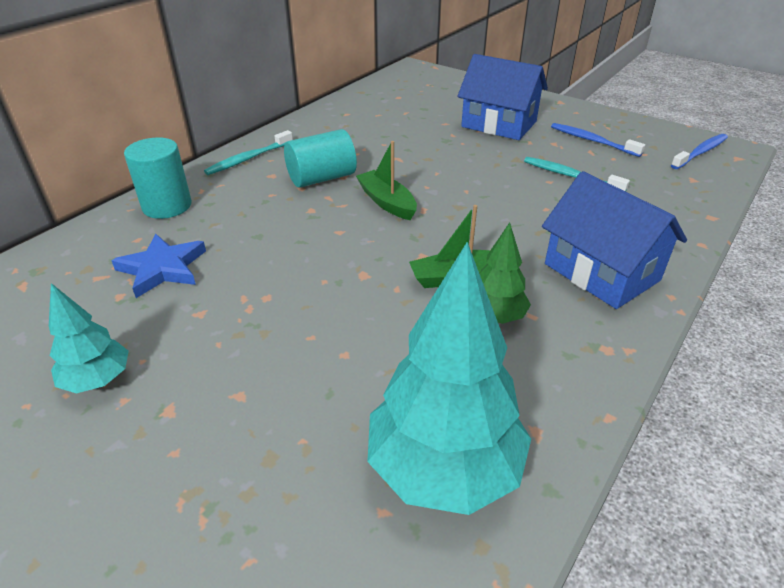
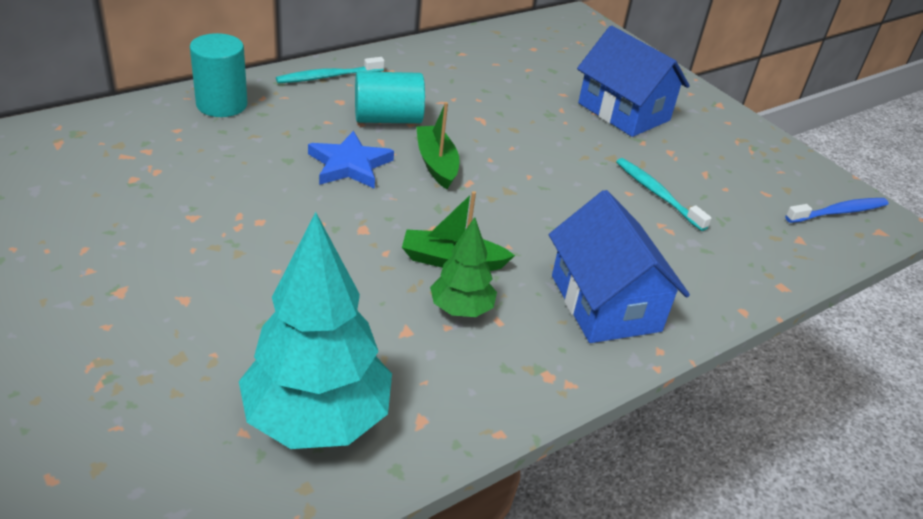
camera: 15 degrees right, 0 degrees up
(98, 380) = (78, 247): turquoise tree -> none
(162, 268) = (184, 165): blue star -> blue star (349, 165)
(592, 141) = (717, 161): blue toothbrush -> none

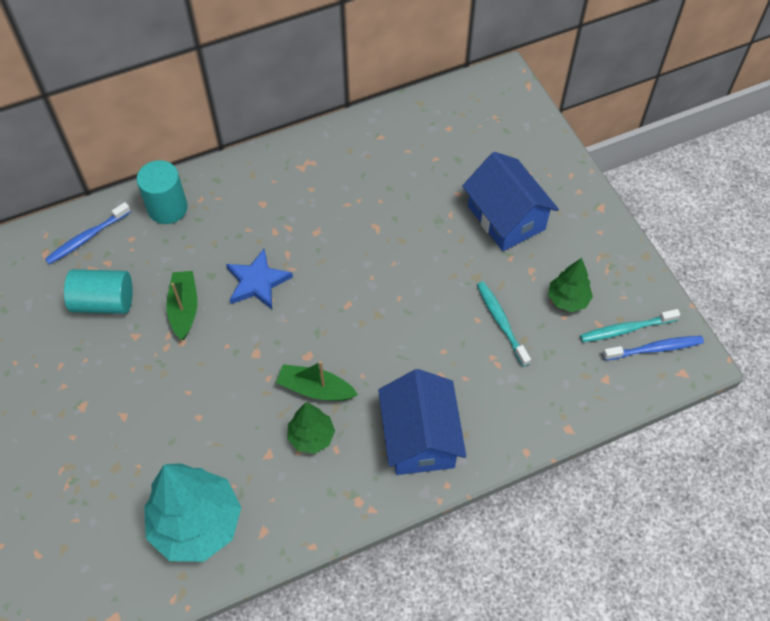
camera: 15 degrees right, 20 degrees up
(117, 129) = (87, 238): none -> blue toothbrush
(328, 77) = (257, 171): turquoise toothbrush -> turquoise toothbrush (626, 329)
(388, 119) = (298, 226): turquoise cylinder -> turquoise cylinder (104, 302)
(436, 164) = (326, 282): green boat -> green boat (184, 308)
(722, 174) = (567, 299): none -> green tree

